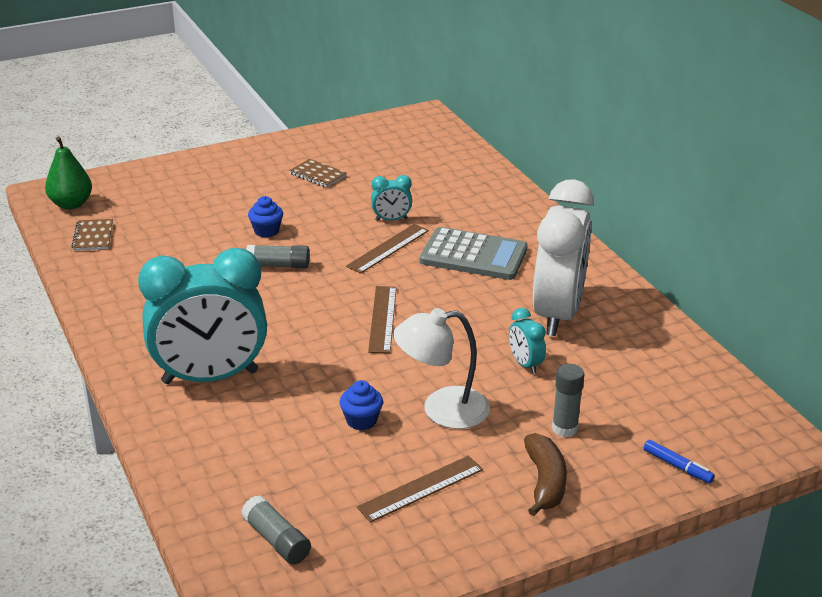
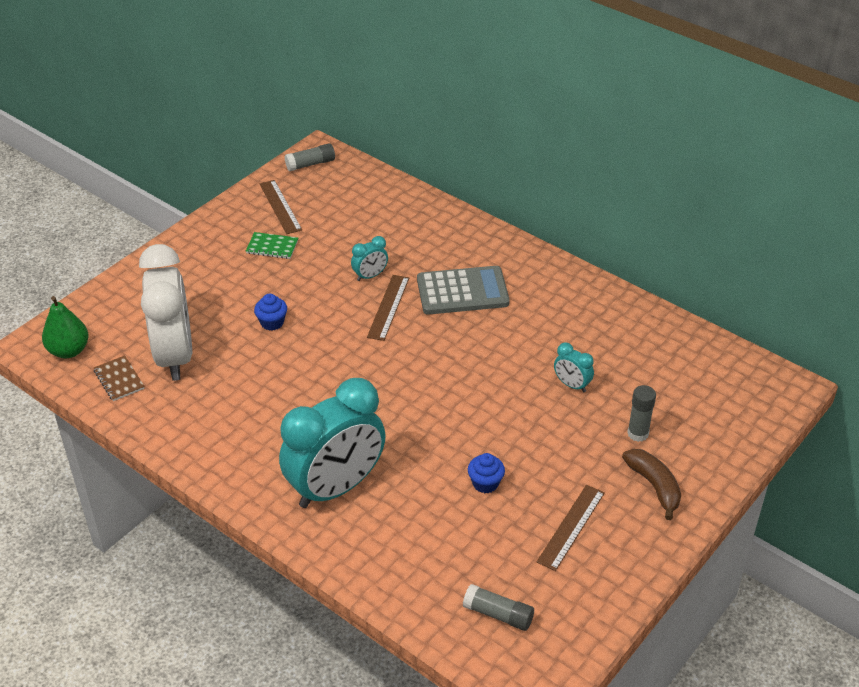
camera: 25 degrees left, 10 degrees up
(278, 265) = (309, 355): grey glue stick -> grey glue stick (311, 164)
(317, 175) = (272, 247): brown notebook -> green notebook
(383, 319) = (434, 380): brown ruler -> brown ruler (280, 206)
(442, 410) = (538, 450): white lamp -> none
(557, 314) = (565, 328): white clock -> white clock (175, 356)
(677, 466) = (734, 437): blue marker -> none

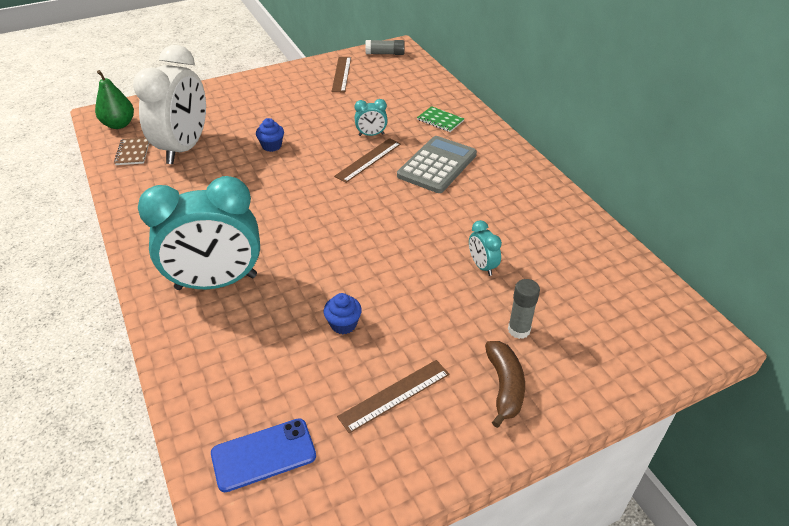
camera: 25 degrees right, 0 degrees up
(272, 247) = (314, 97): green notebook -> green notebook (440, 120)
(462, 291) = (437, 165): grey calculator -> grey calculator turned 75 degrees counterclockwise
(498, 614) = (263, 455): grey glue stick -> blue phone

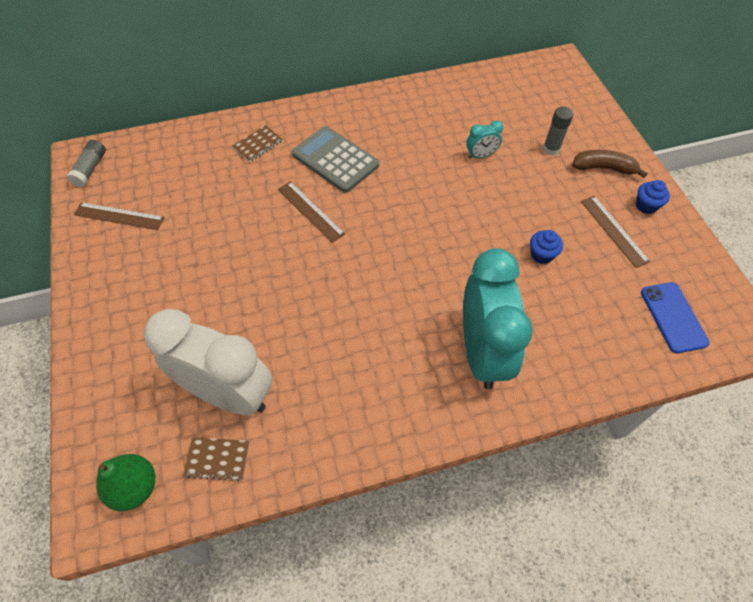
camera: 80 degrees left, 15 degrees up
(272, 146) = (255, 297): blue cupcake -> blue cupcake (646, 205)
(371, 135) = (264, 203): turquoise clock -> none
(440, 120) = (258, 144): green notebook -> brown notebook

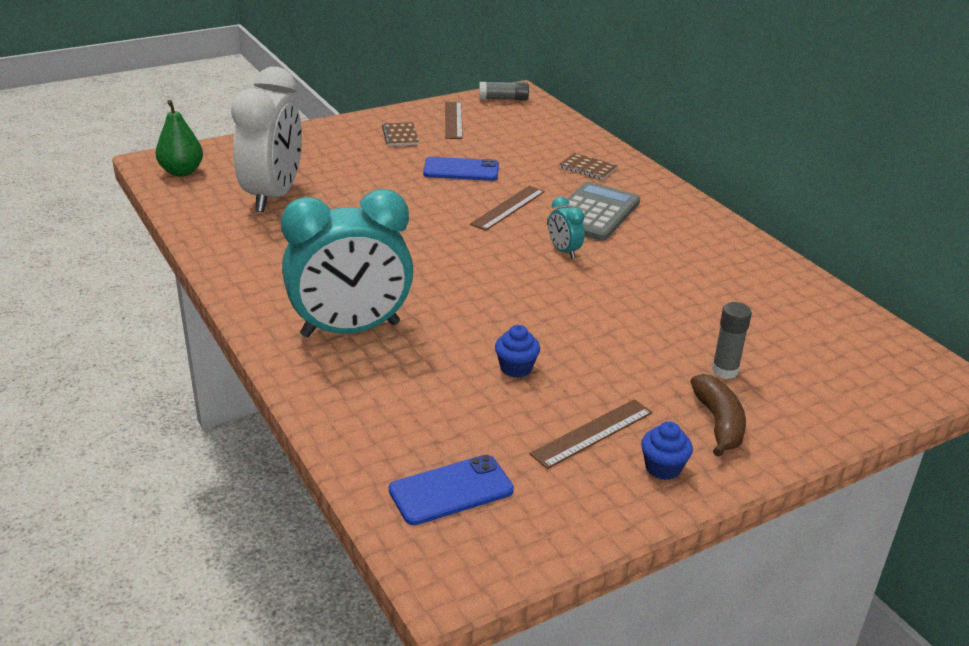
camera: 75 degrees right, 25 degrees down
(217, 459) = (208, 200): brown notebook -> brown notebook (400, 136)
(229, 230) = (461, 170): none -> blue phone
(481, 156) = (669, 311): turquoise clock -> turquoise clock (564, 251)

